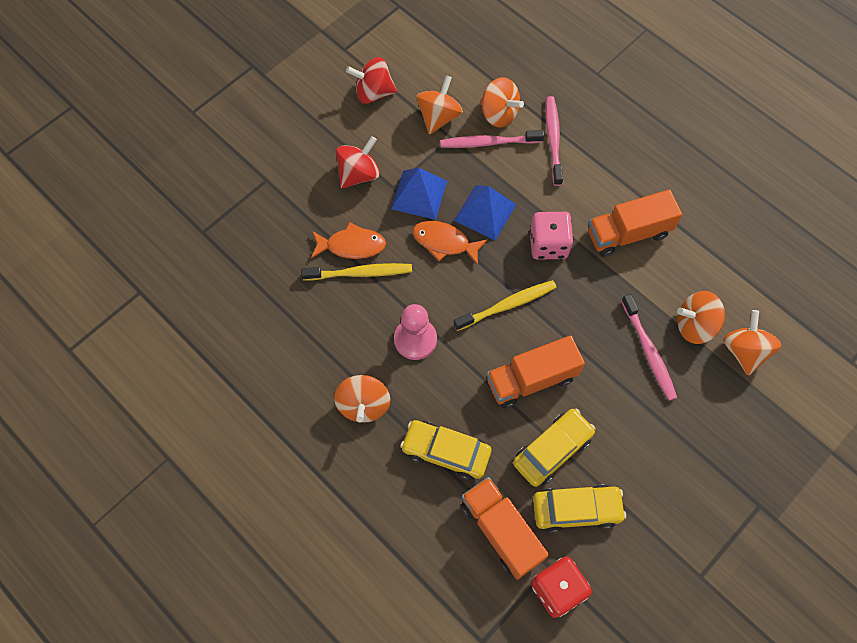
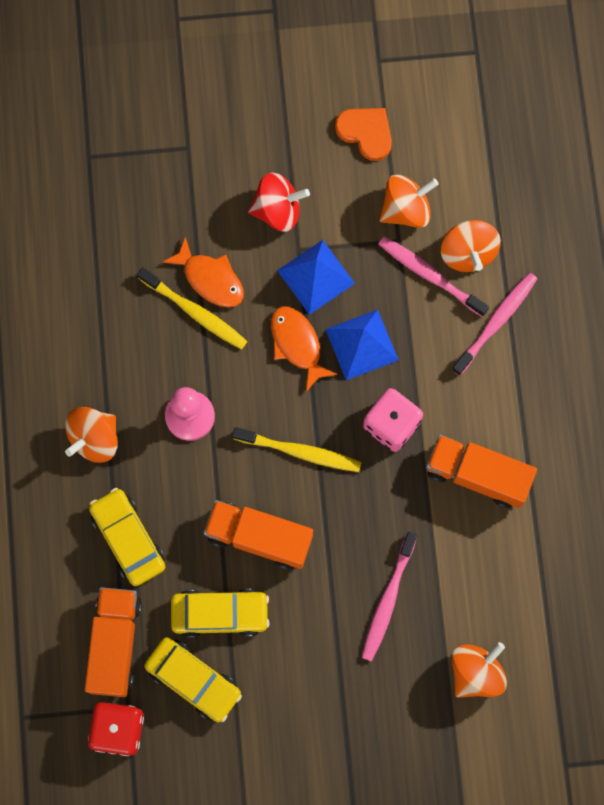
camera: 40 degrees right, 10 degrees up
(373, 92) = (366, 132): red spinning top -> orange heart
(695, 325) = (453, 612): orange spinning top -> none

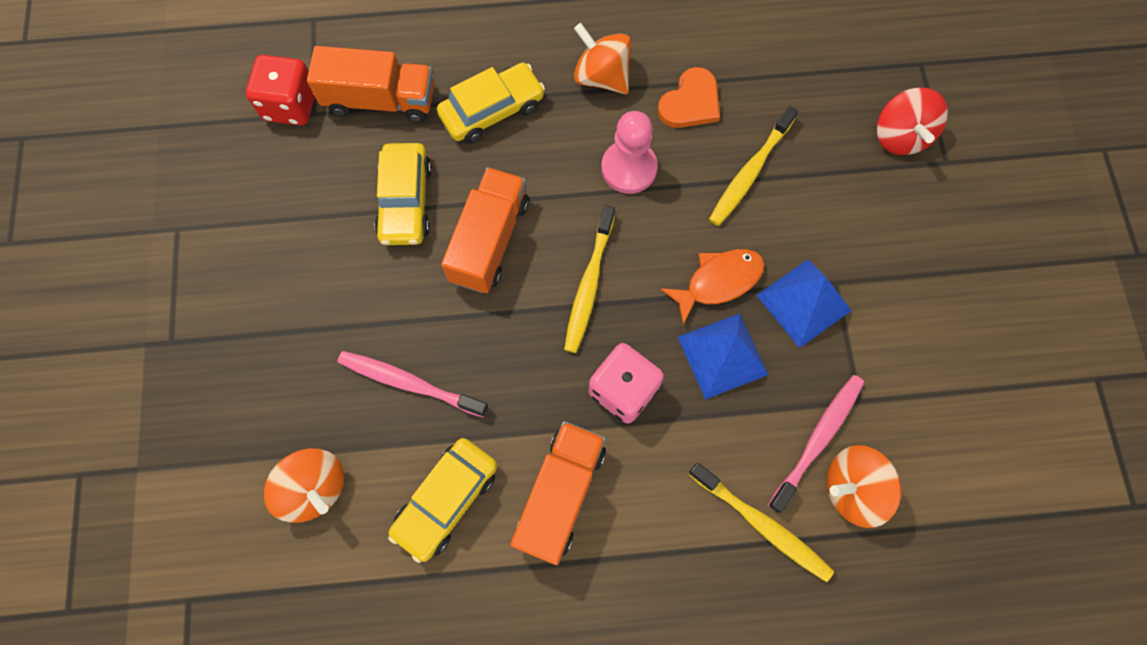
camera: 90 degrees right, 5 degrees down
(193, 680) = (335, 176): yellow car -> yellow car (446, 500)
(210, 279) = (791, 187): orange fish -> none
(278, 210) = (882, 260): red spinning top -> red spinning top (900, 136)
(366, 132) = (997, 362): orange heart -> orange heart (690, 102)
(406, 209) = (902, 411): orange spinning top -> none
(496, 322) = (762, 524): pink toothbrush -> yellow toothbrush

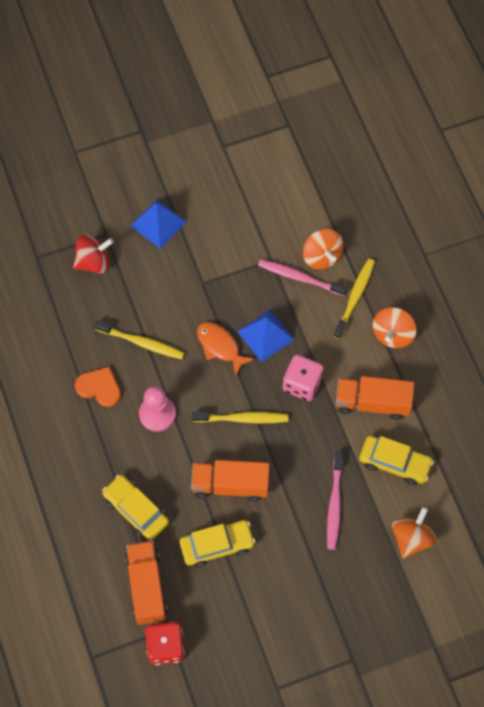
camera: 105 degrees left, 5 degrees down
(602, 76) = (93, 447): orange spinning top -> orange spinning top (392, 334)
(804, 302) = (220, 298): blue pyramid -> blue pyramid (158, 223)

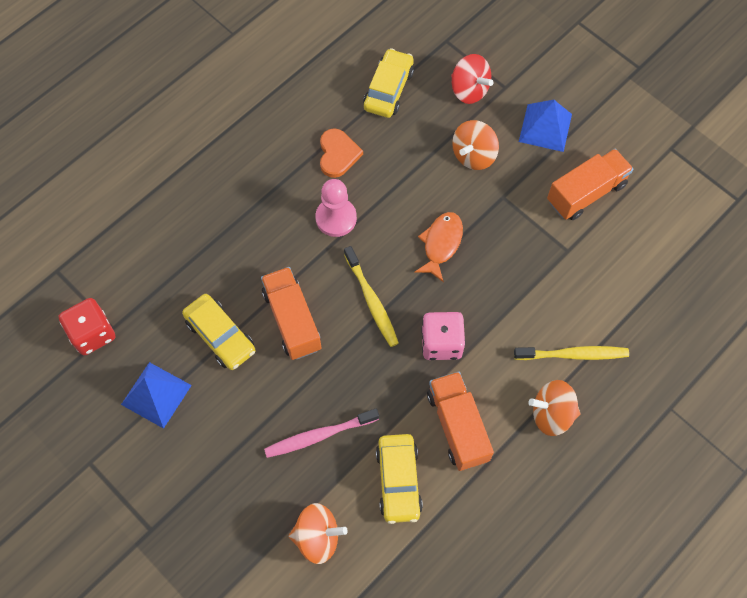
camera: 65 degrees right, 0 degrees up
(136, 510) = (224, 244): yellow car -> yellow car (388, 89)
(141, 343) = (405, 170): yellow toothbrush -> none
(146, 586) = (148, 288): orange truck -> orange truck (586, 193)
(265, 335) = (477, 282): blue pyramid -> blue pyramid (156, 395)
(300, 278) = (564, 288): pink toothbrush -> none
(321, 256) = (602, 299): orange spinning top -> orange spinning top (473, 155)

